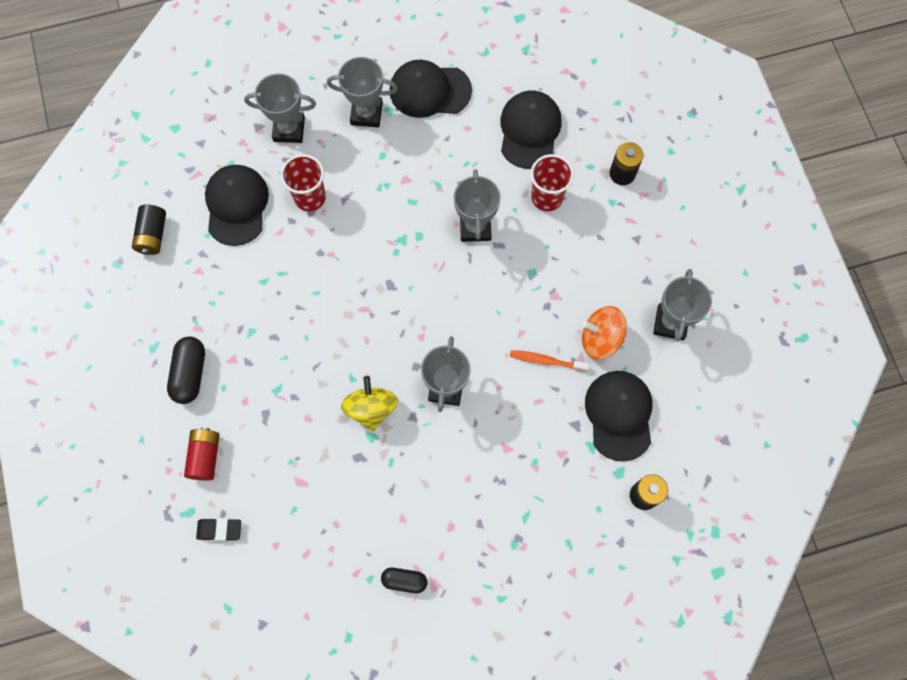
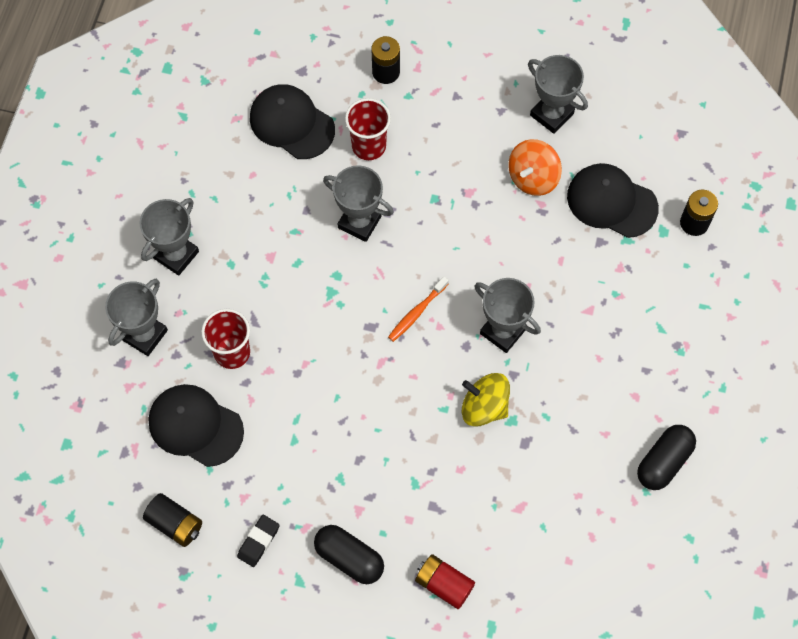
camera: 60 degrees left, 5 degrees down
(219, 530) = (525, 606): black eraser -> black eraser (258, 541)
(404, 580) = (663, 462): black capsule -> black capsule, size x1.55
(429, 90) = (190, 186): black cap -> none
(546, 361) = (527, 233): orange toothbrush -> orange toothbrush (417, 312)

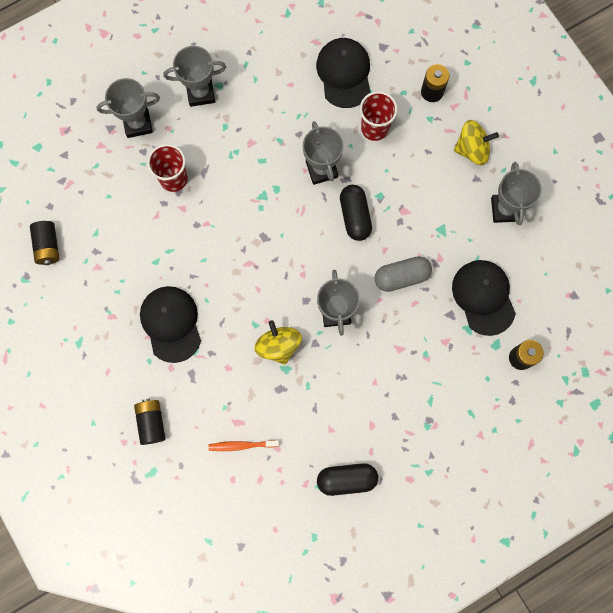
camera: 45 degrees right, 10 degrees up
(195, 426) = (112, 202): black cap -> black cap (171, 323)
(258, 541) = (80, 299): black eraser -> none
(349, 558) = (117, 356): black capsule -> black capsule (355, 216)
(417, 312) = (298, 254): orange toothbrush -> orange toothbrush (242, 445)
(444, 584) = (151, 422): red battery -> black battery
(471, 90) = (472, 149): none -> yellow spinning top
(526, 249) = (401, 277): none -> grey capsule
(533, 178) = (451, 238): orange spinning top -> none

